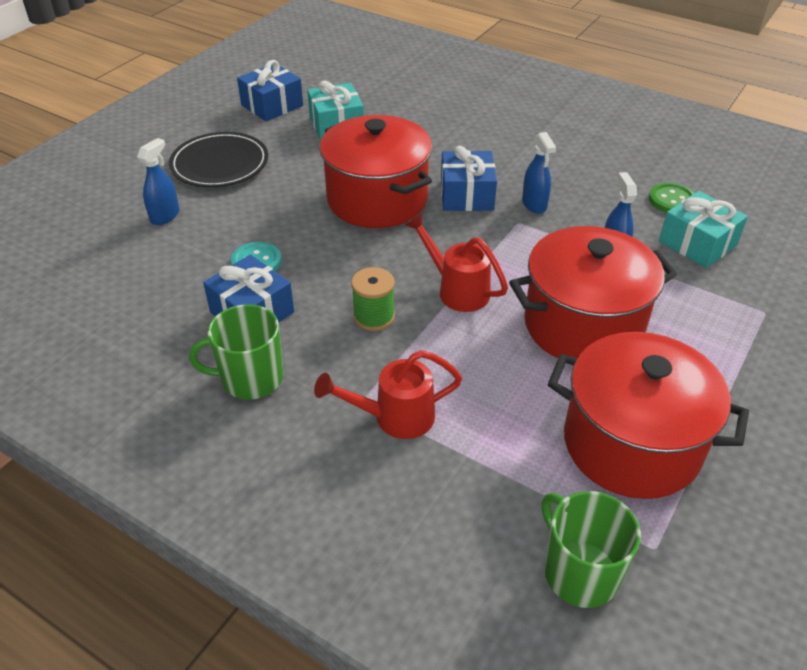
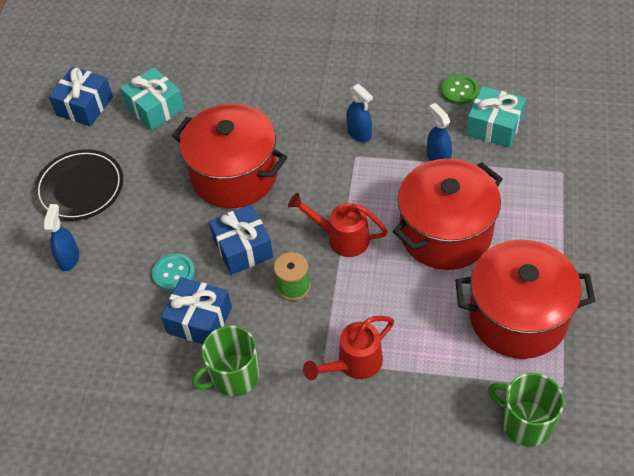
camera: 20 degrees left, 10 degrees up
(467, 195) = (303, 144): blue gift -> blue gift (243, 248)

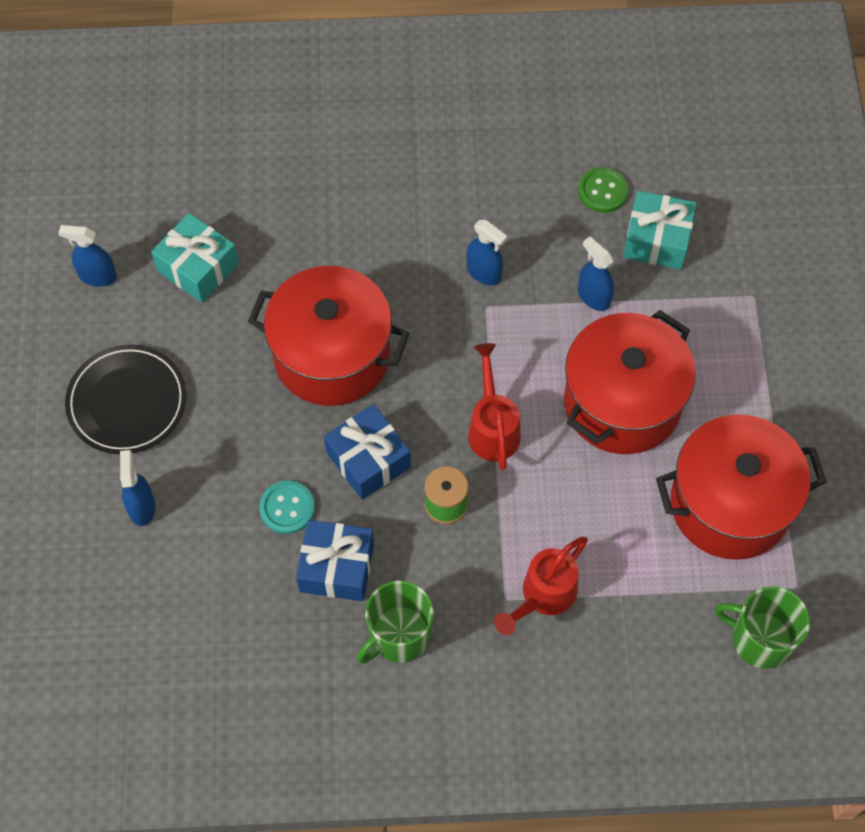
camera: 15 degrees left, 10 degrees up
(84, 106) = (97, 276): blue gift -> blue spray bottle
(341, 238) = (492, 428): red watering can -> red watering can turned 75 degrees clockwise

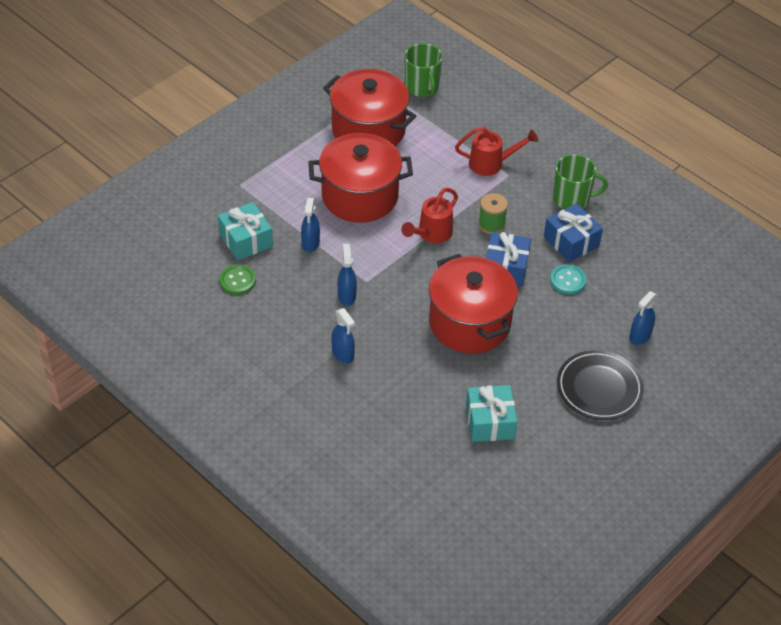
camera: 135 degrees left, 15 degrees down
(97, 276) = (550, 465): blue spray bottle -> blue spray bottle (343, 354)

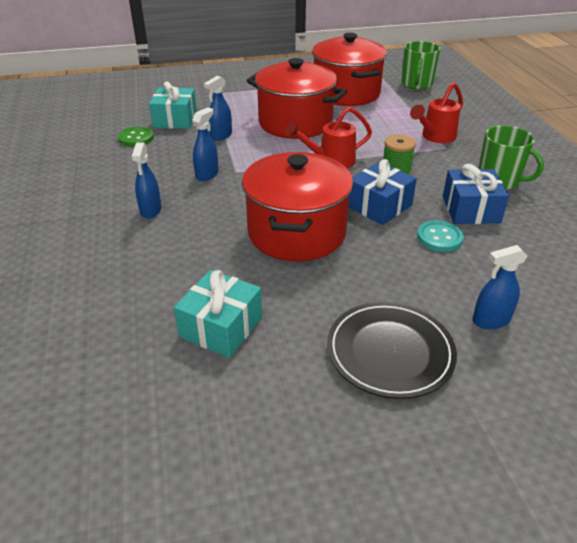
camera: 35 degrees right, 10 degrees down
(491, 164) = (435, 137): red watering can -> red watering can turned 105 degrees clockwise

